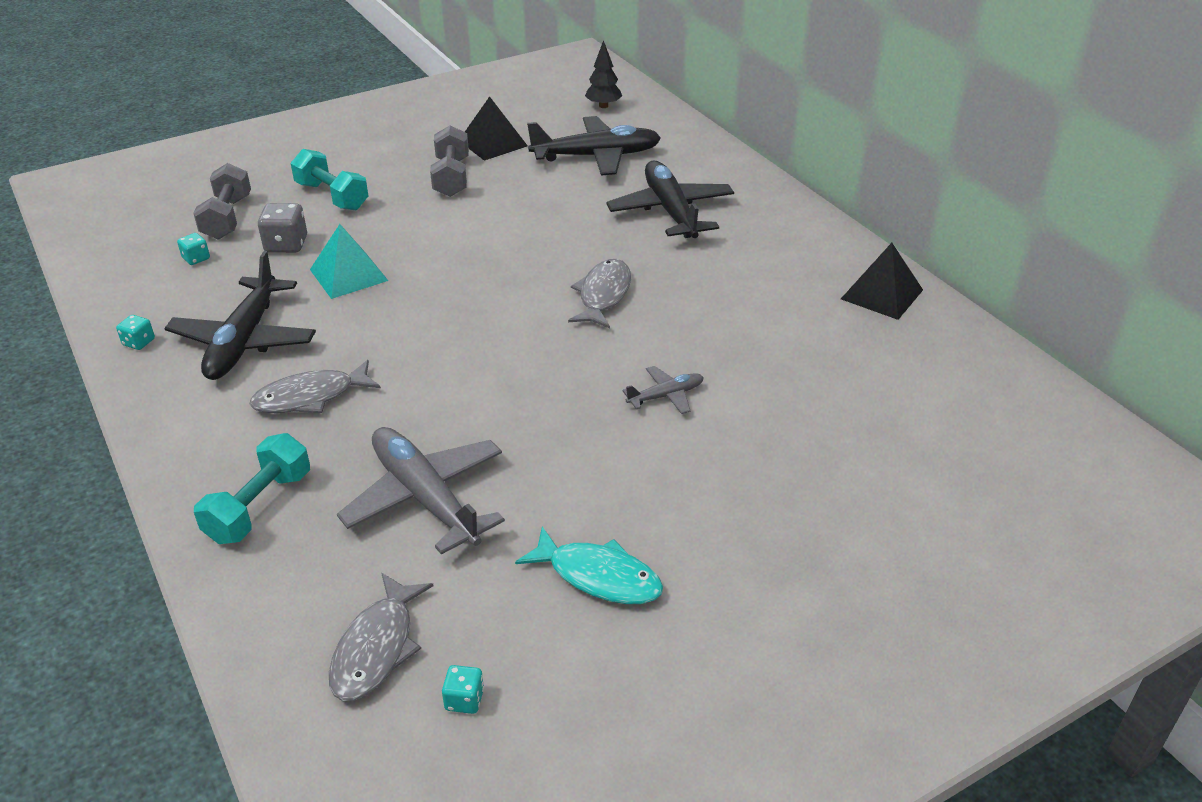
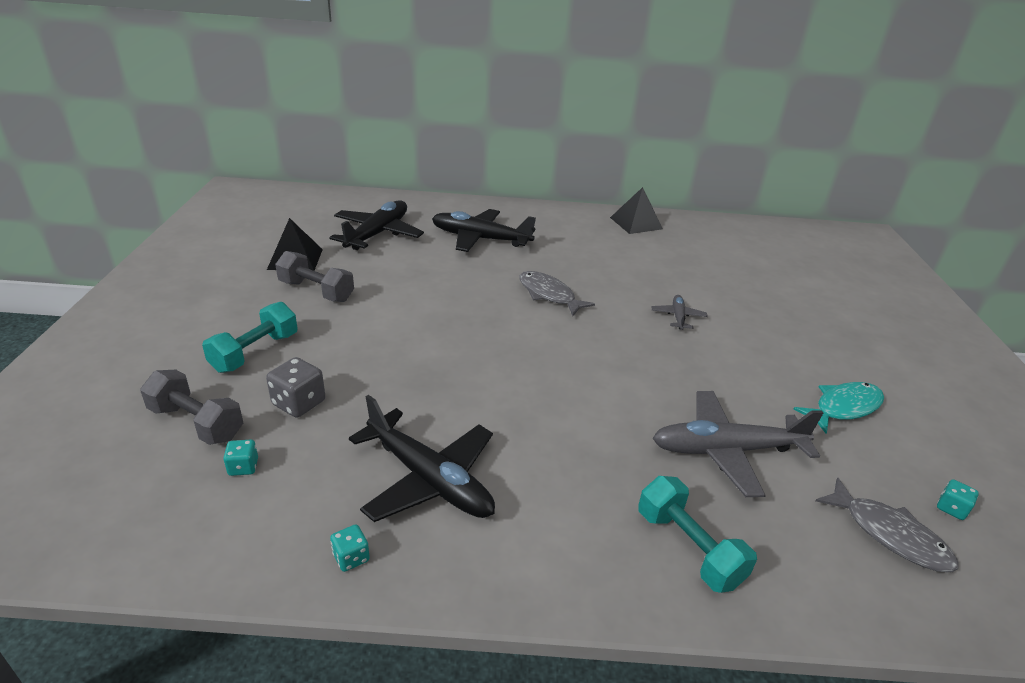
camera: 60 degrees left, 5 degrees down
(310, 397) = (554, 466): grey fish -> none
(332, 196) = (255, 352): turquoise dumbbell -> turquoise dumbbell turned 45 degrees counterclockwise
(348, 275) = (393, 386): turquoise pyramid -> none
(603, 106) = (316, 207): black tree -> none

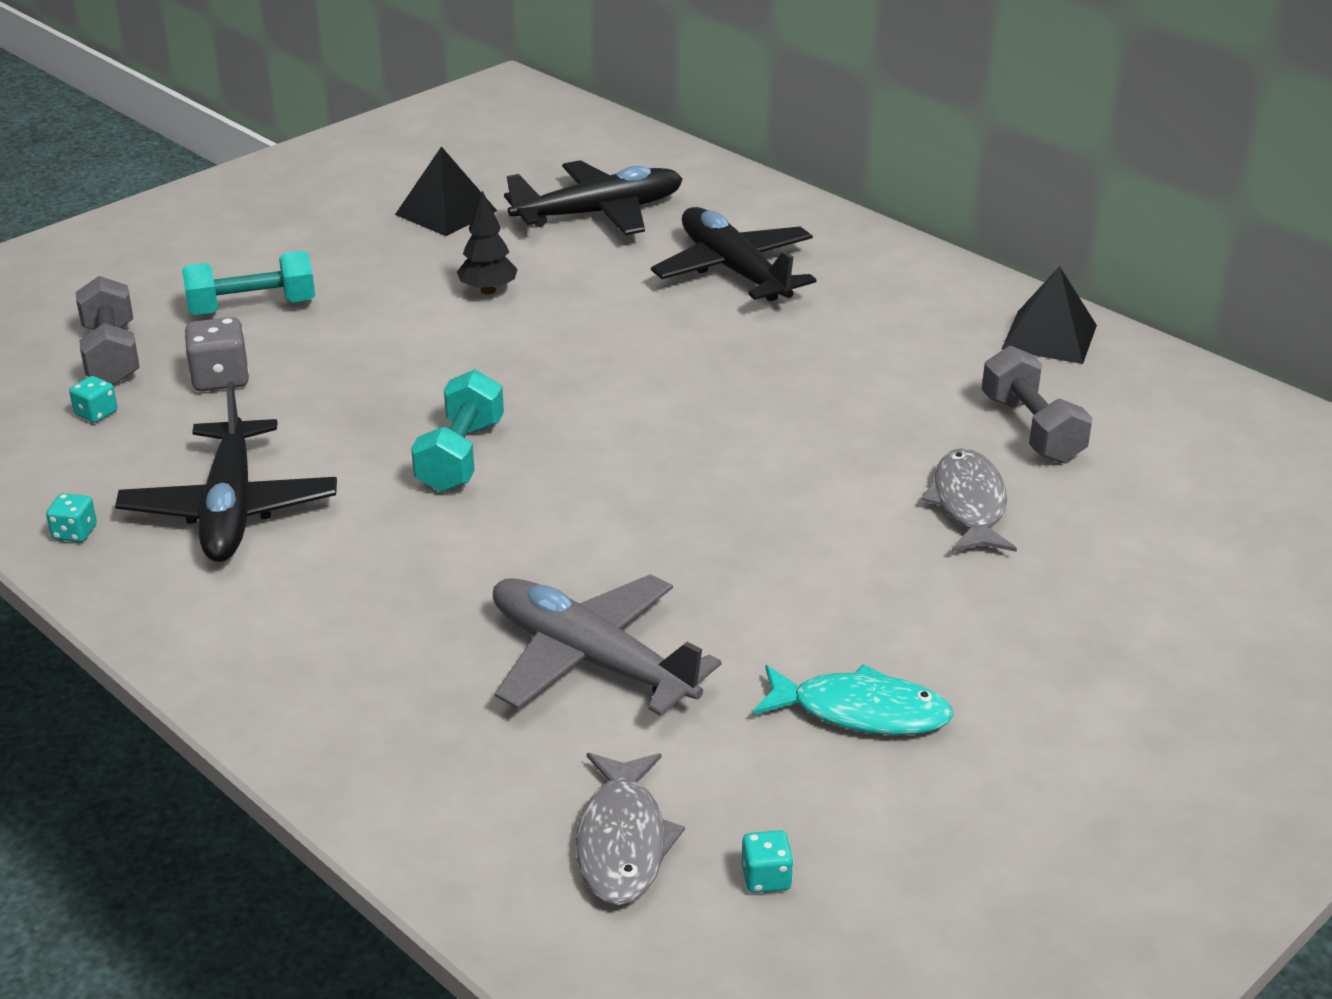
camera: 45 degrees right, 0 degrees up
(316, 291) = (411, 263): grey dumbbell -> grey dumbbell (1032, 429)
(381, 290) = (488, 290): none -> black tree
(549, 295) = (698, 384): grey fish -> grey fish (969, 504)
(678, 317) = (839, 493): grey plane -> none
(688, 548) = (371, 708): turquoise dumbbell -> turquoise dumbbell (461, 456)

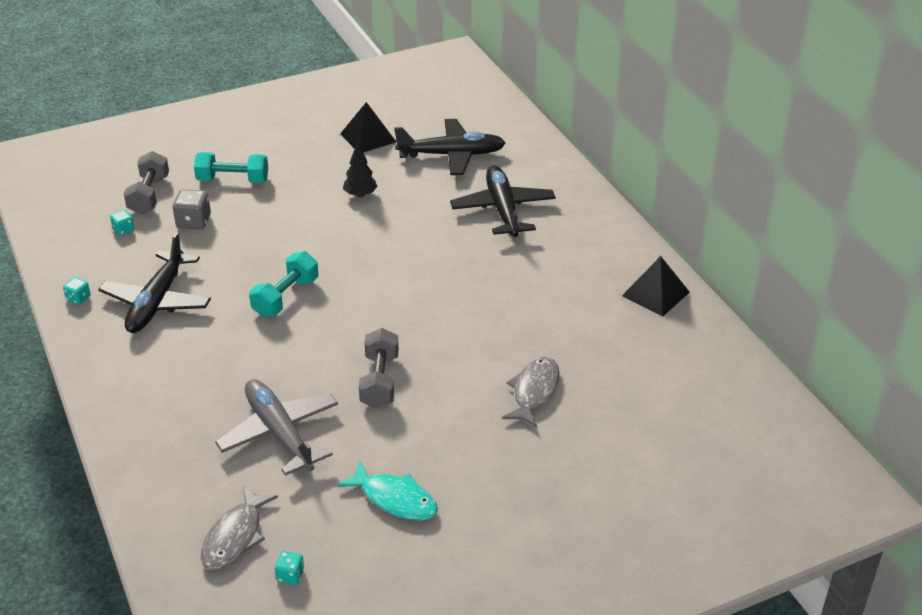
camera: 20 degrees right, 5 degrees up
(1032, 429) = (602, 352): grey dumbbell -> grey dumbbell (380, 381)

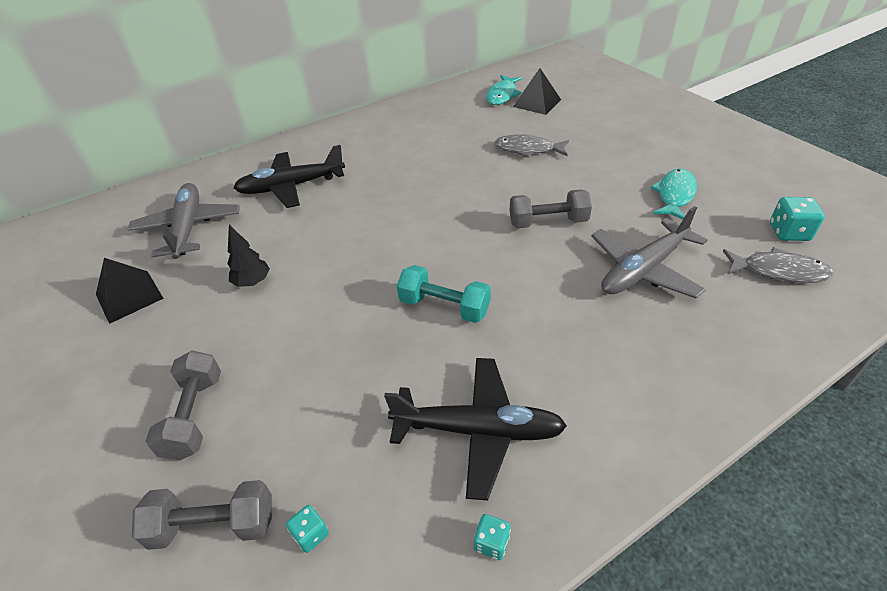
camera: 95 degrees left, 5 degrees up
(193, 222) = (294, 438): grey dice -> none
(233, 180) = (194, 416): turquoise dumbbell -> grey dumbbell
(290, 575) = (789, 232): turquoise dice -> turquoise dice, size x1.72
(451, 155) = (188, 228): black plane -> grey plane
(655, 294) = (403, 113): black pyramid -> black pyramid (537, 103)
(695, 392) = (502, 95): none -> turquoise fish

